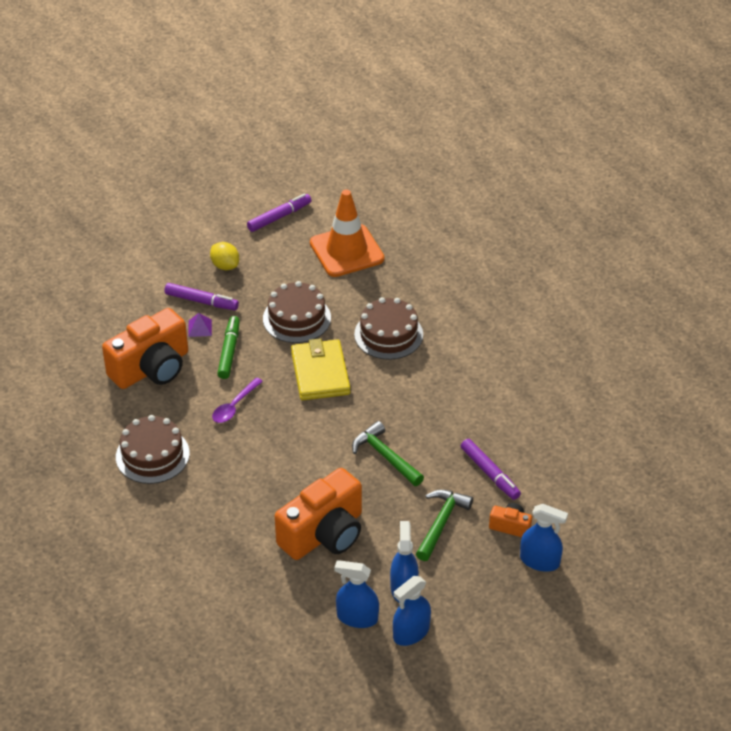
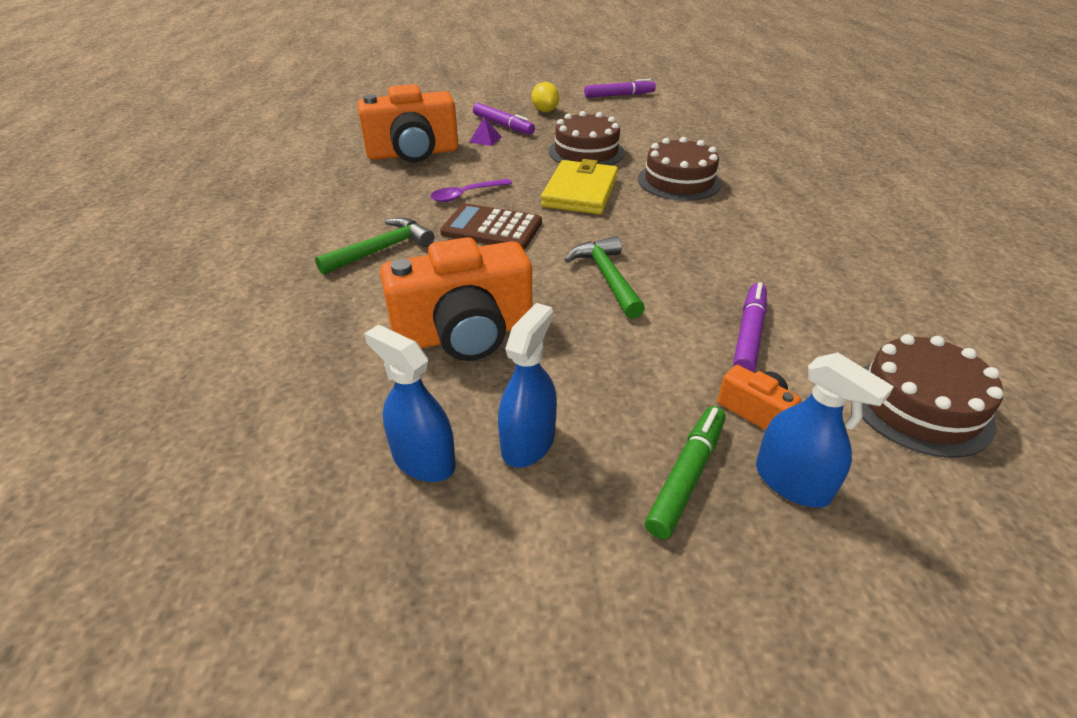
camera: 25 degrees right, 5 degrees down
(152, 455) = (343, 210): brown cake -> brown cake (919, 406)
(229, 351) = (498, 158): green marker -> green marker (686, 476)
(279, 436) = (492, 228): none -> brown calculator
(346, 251) = (670, 123): orange traffic cone -> none
(411, 632) = (493, 520): blue spray bottle -> none
(441, 523) = (642, 372): green hammer -> green hammer (381, 250)
(490, 473) = (749, 334): purple marker -> purple marker turned 150 degrees counterclockwise

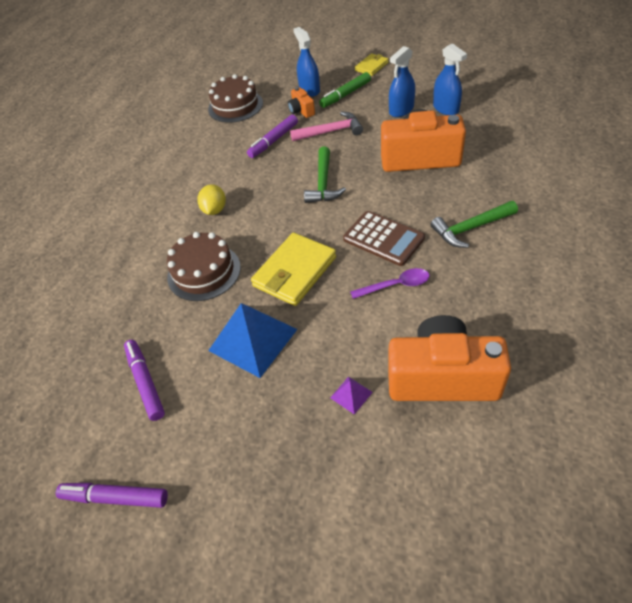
camera: 155 degrees left, 10 degrees up
(503, 125) = (318, 431): purple marker -> purple marker (145, 382)
(545, 111) = (246, 466): yellow lemon -> yellow lemon (214, 210)
(586, 152) = (253, 339): brown cake -> blue pyramid
(654, 366) = (330, 131): none -> pink hammer
(678, 620) = (371, 66): none -> yellow wallet

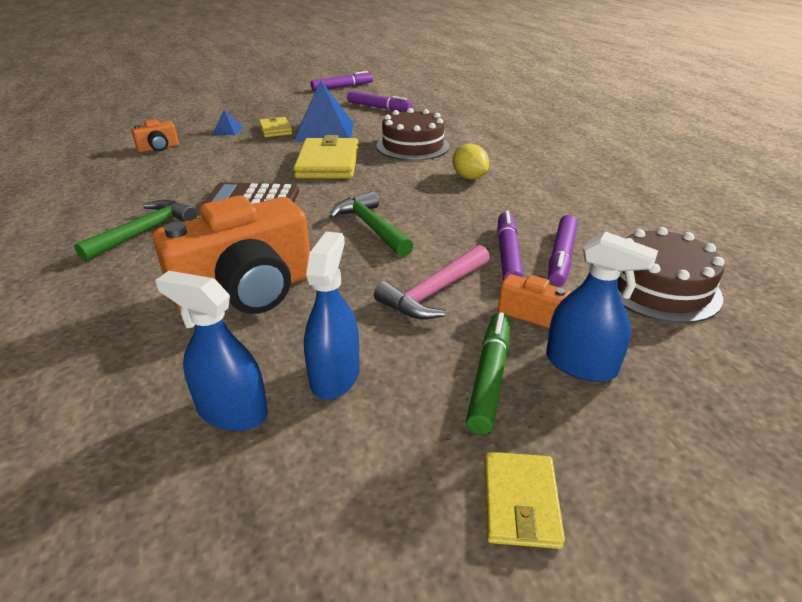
camera: 140 degrees right, 15 degrees down
(251, 131) = (561, 257): none -> purple marker
(298, 371) = (275, 129): none -> yellow wallet
(351, 395) = (227, 130): purple pyramid -> blue pyramid
(395, 285) = (220, 176): purple spoon -> none
(442, 377) = (158, 148): orange camera -> orange camera, size x0.45

